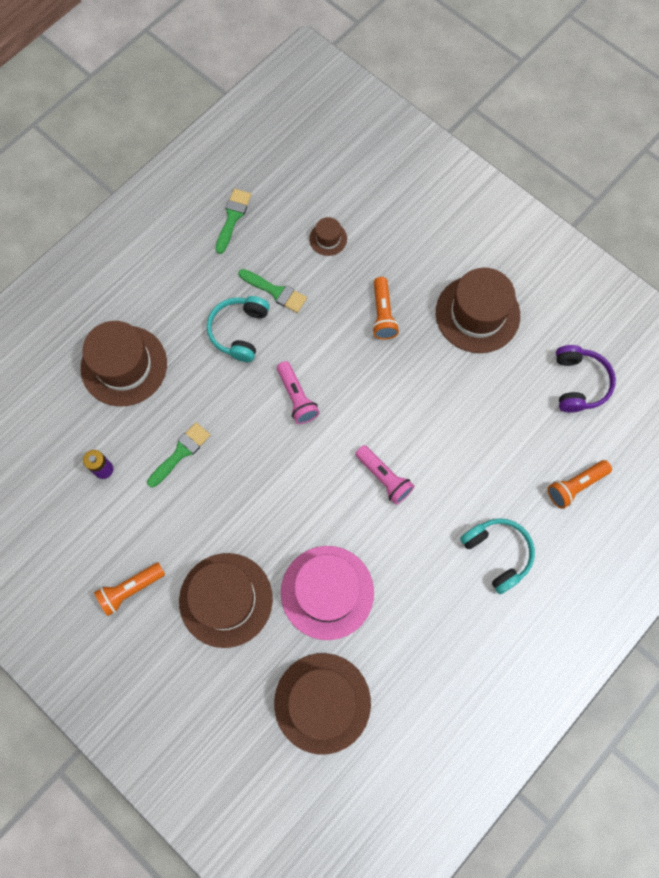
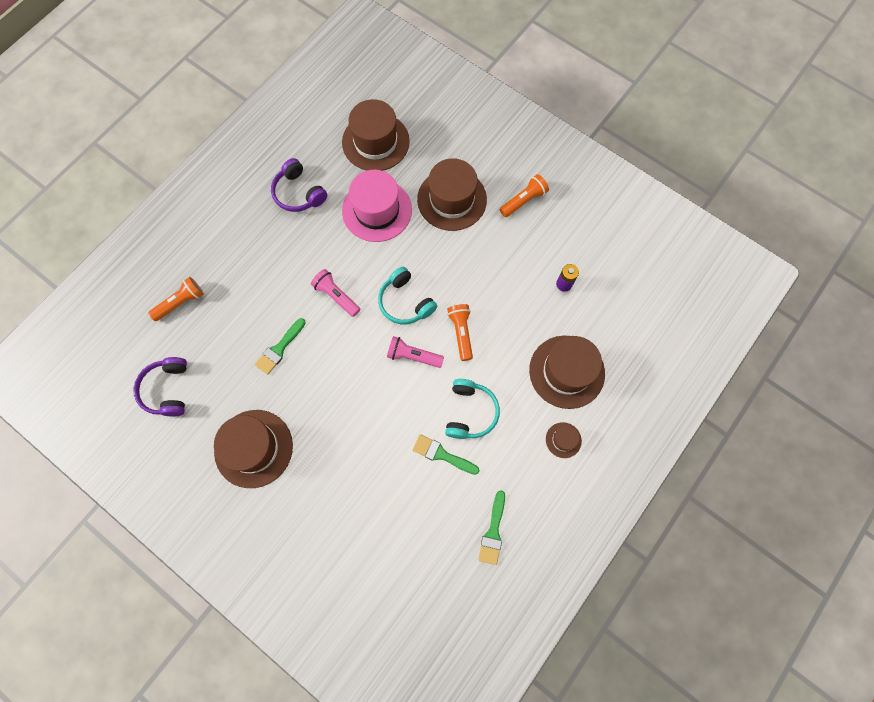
camera: 175 degrees right, 0 degrees up
(181, 452) = (504, 302): green brush -> green brush (279, 349)
(297, 397) = (413, 356): pink flashlight -> pink flashlight turned 45 degrees counterclockwise
(328, 239) = (397, 516): brown hat -> brown hat (563, 440)
(383, 314) = (341, 440): orange flashlight -> orange flashlight (461, 333)
(431, 628) = (299, 193): none -> purple headphones
(497, 553) = (247, 247): turquoise headphones -> turquoise headphones (405, 302)

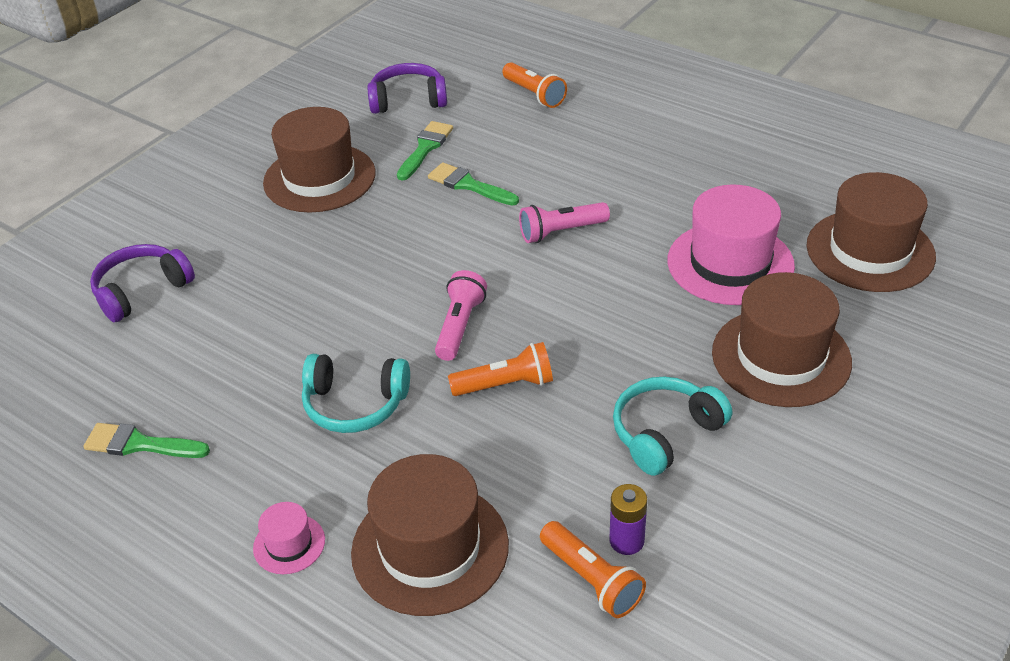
camera: 90 degrees right, 30 degrees down
(299, 193) = (738, 177): purple headphones -> purple headphones (142, 291)
(336, 296) = (561, 232): pink flashlight -> pink flashlight turned 150 degrees counterclockwise
(405, 302) = (559, 310): turquoise headphones -> turquoise headphones (665, 433)
(442, 454) = (284, 372): green brush -> green brush (425, 148)
(523, 200) = (812, 467): orange flashlight -> orange flashlight (592, 580)
(563, 440) = (289, 544): brown hat -> pink hat

